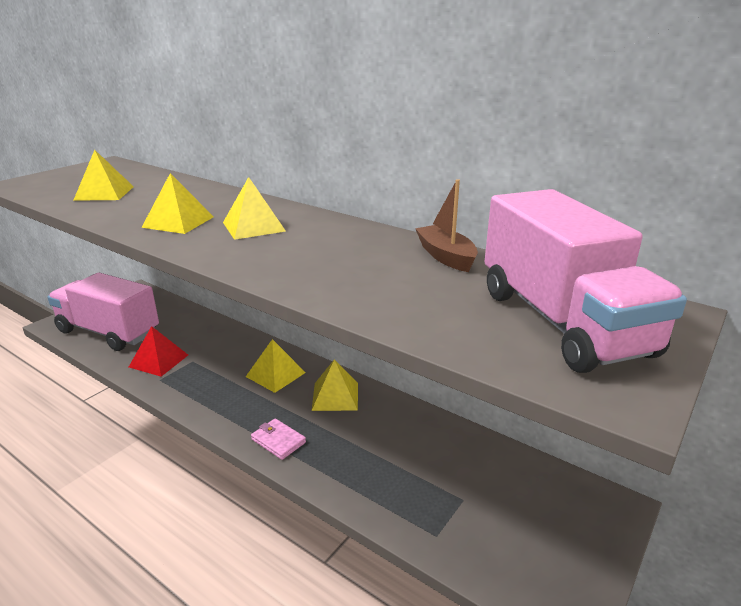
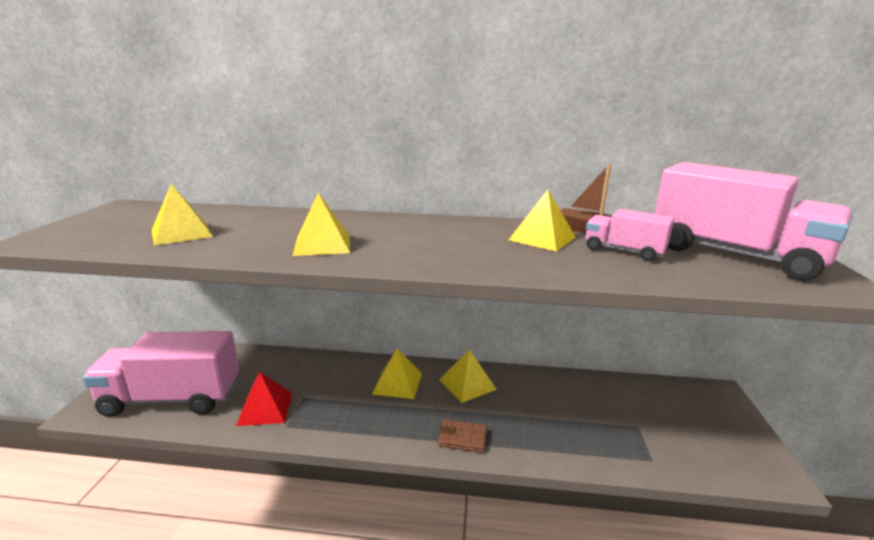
camera: 30 degrees left, 5 degrees down
(254, 226) = (403, 236): yellow pyramid -> yellow pyramid (542, 238)
(278, 441) = (462, 438): pink wallet -> brown wallet
(433, 286) = (623, 251): none -> pink truck

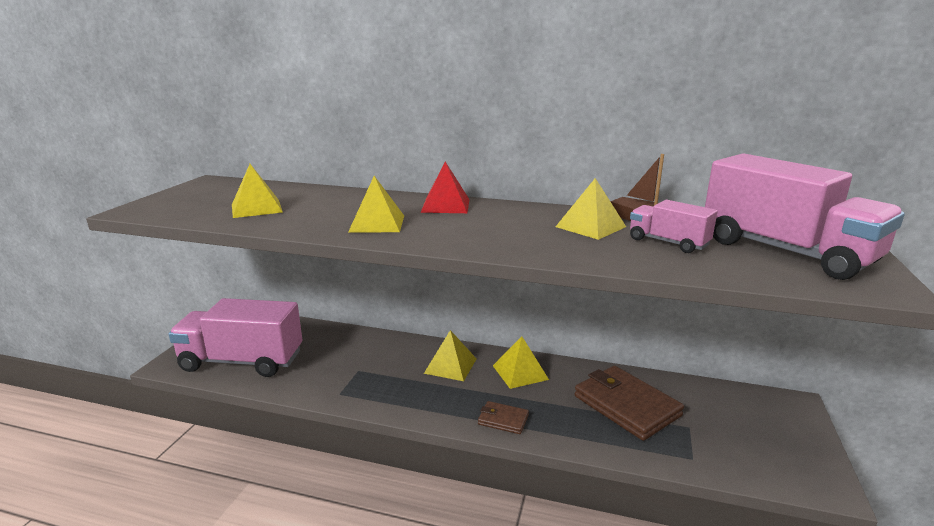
camera: 10 degrees right, 0 degrees up
(265, 408) = (322, 377): red pyramid -> red pyramid (445, 205)
(575, 410) = (626, 406): none -> brown wallet

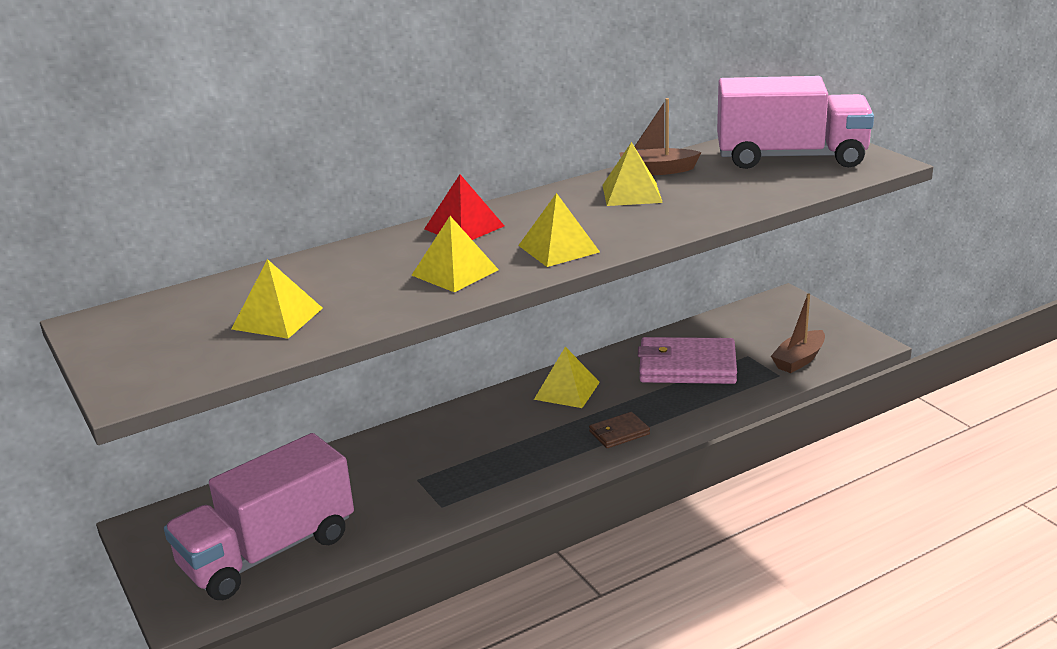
camera: 45 degrees left, 5 degrees up
(450, 365) = (497, 422): yellow pyramid -> yellow pyramid (558, 248)
(626, 406) = (687, 366): brown wallet -> pink wallet
(668, 242) = (711, 183): pink truck -> none
(731, 457) = (799, 360): none -> brown boat

